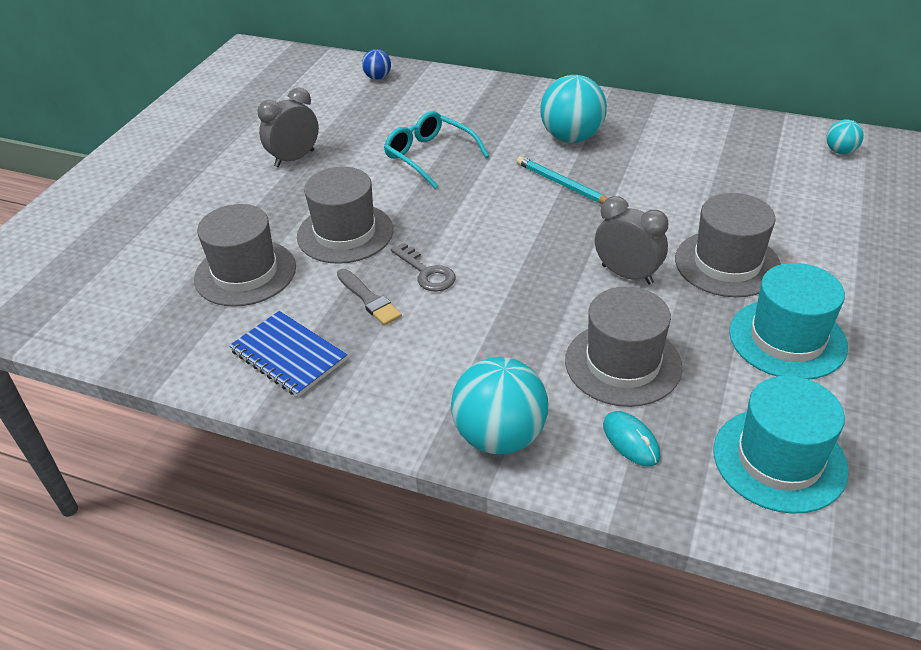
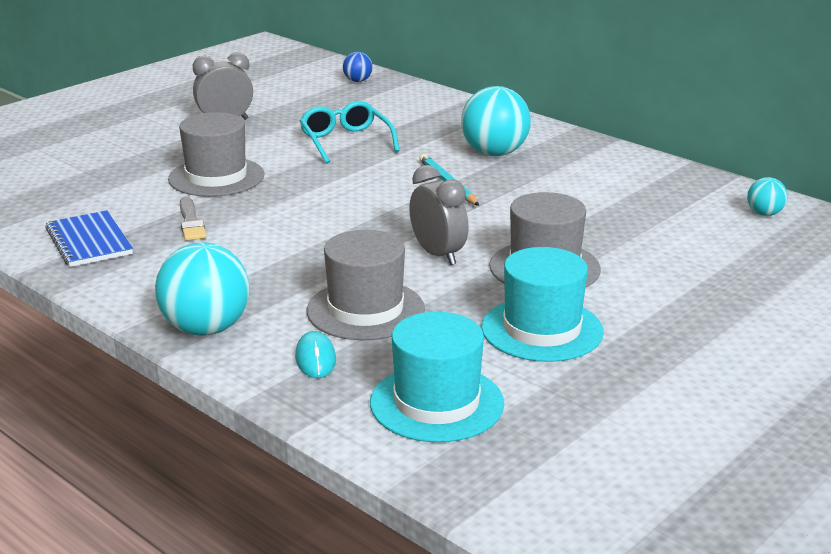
camera: 20 degrees right, 15 degrees down
(245, 273) = (108, 185): grey hat -> none
(426, 272) = (258, 216): grey key -> none

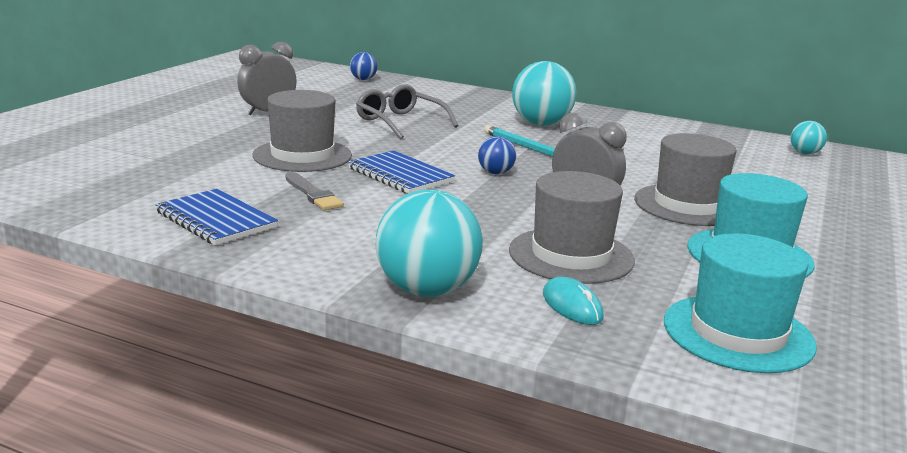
camera: 20 degrees left, 5 degrees down
(288, 207) = (400, 175): none -> blue notebook
(346, 142) = (400, 122): turquoise glasses -> grey glasses
(384, 212) = (495, 173): none -> blue ball

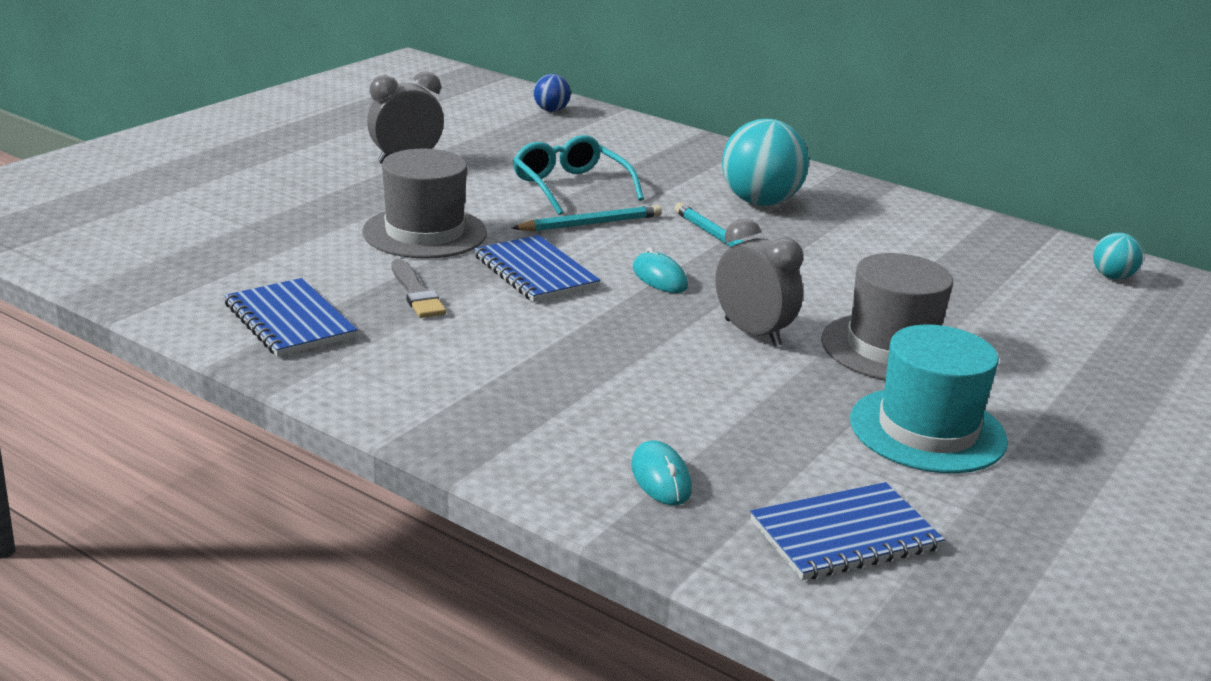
camera: 10 degrees right, 5 degrees up
(400, 122) = (571, 187): grey glasses -> turquoise glasses
(426, 143) = (590, 224): none -> turquoise pencil
(427, 290) = (498, 440): turquoise ball -> none
(495, 173) = (659, 278): blue ball -> turquoise mouse
(571, 255) = (695, 409): grey hat -> none
(738, 333) = (845, 535): turquoise hat -> blue notebook

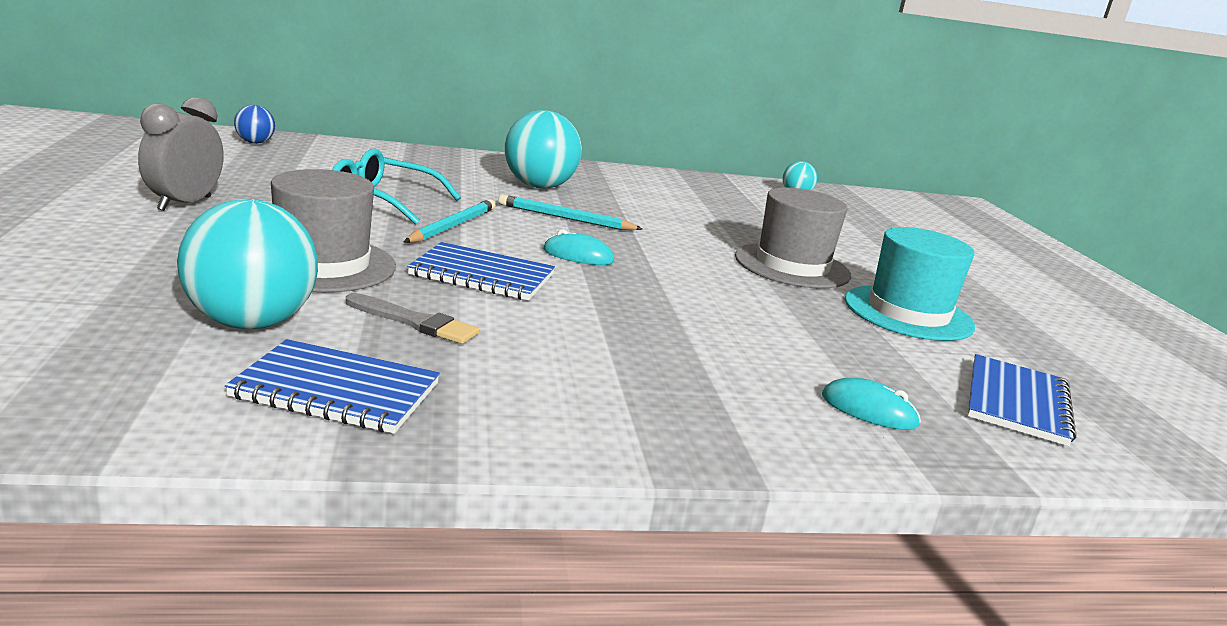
camera: 45 degrees left, 5 degrees down
(310, 262) = (251, 323): none -> turquoise ball
(752, 333) = (708, 279): grey clock -> none

